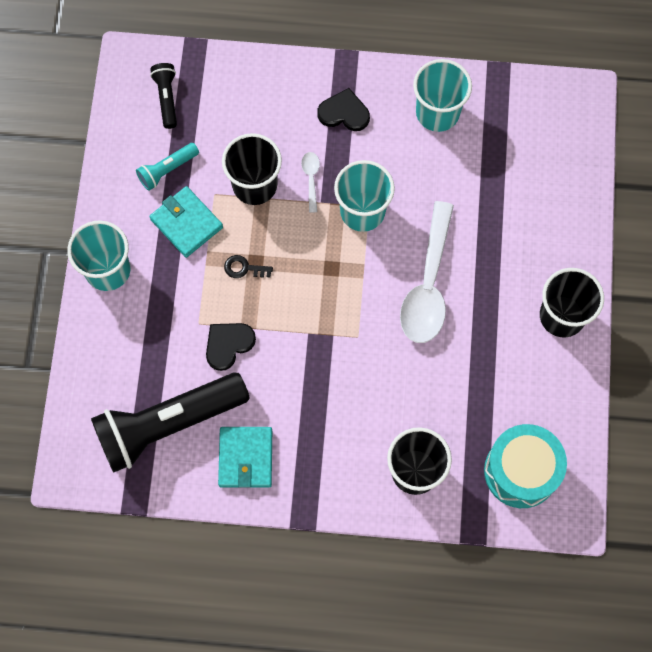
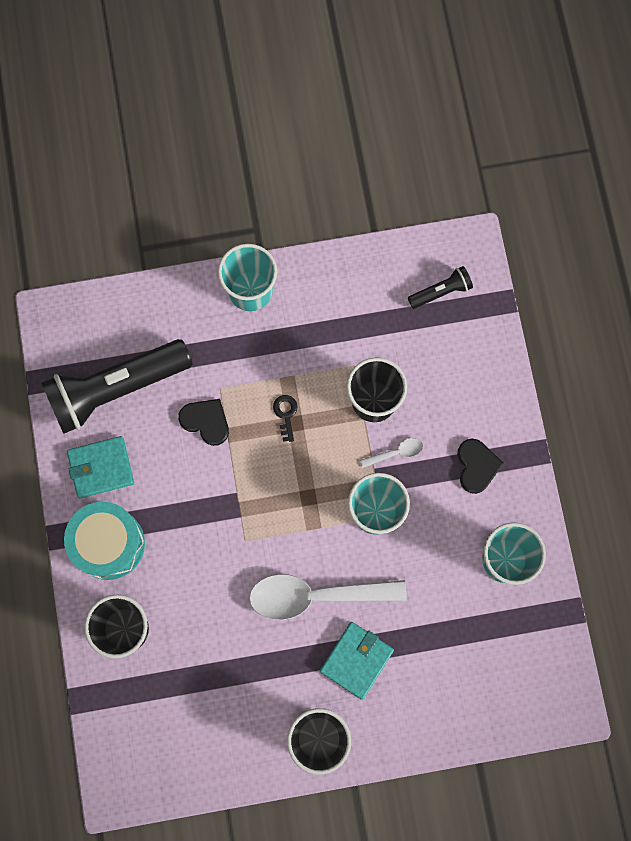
camera: 75 degrees right, 5 degrees up
(167, 170) = (366, 314): turquoise flashlight -> none
(168, 424) = (116, 389): black flashlight -> black flashlight turned 75 degrees counterclockwise
(186, 223) = (316, 348): turquoise wallet -> turquoise wallet (356, 660)
(521, 471) = (149, 732): turquoise drum -> turquoise drum (109, 544)

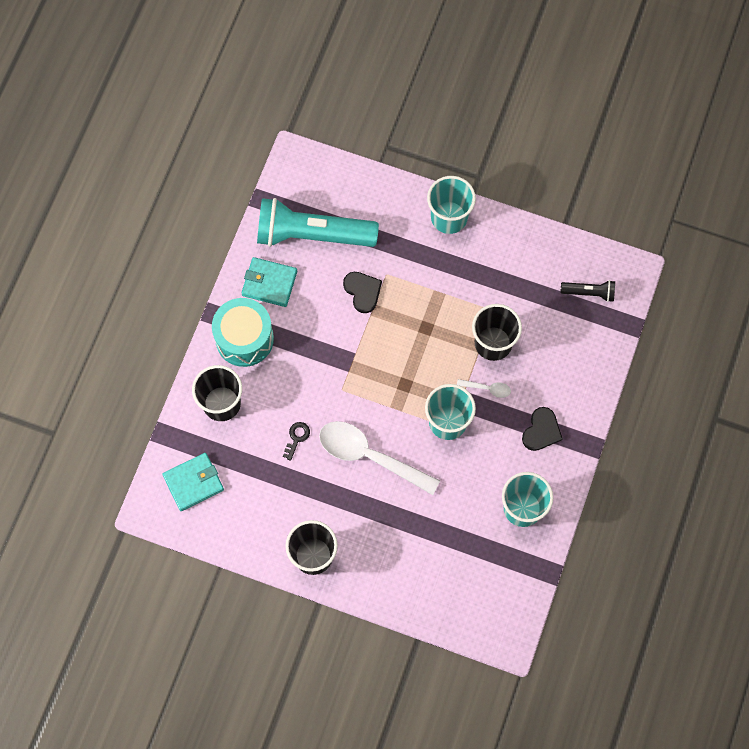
camera: 30 degrees right, 5 degrees down
(116, 389) = (312, 234): black flashlight -> turquoise flashlight
(286, 414) = (423, 318): black key -> black key (297, 438)
(356, 660) = (372, 517): turquoise wallet -> turquoise wallet (193, 482)

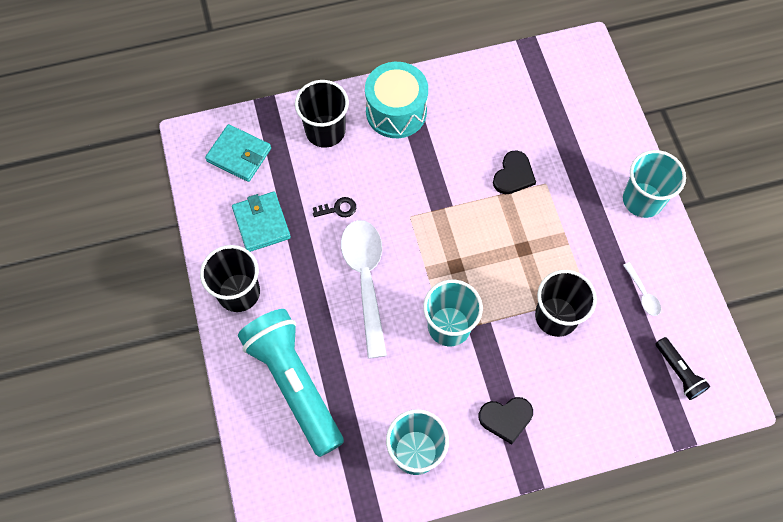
camera: 55 degrees right, 5 degrees down
(269, 283) = (460, 99): turquoise wallet -> turquoise wallet (261, 223)
(312, 234) = (531, 102): turquoise flashlight -> turquoise flashlight (294, 383)
(487, 388) = (508, 340): white spoon -> white spoon (642, 294)

